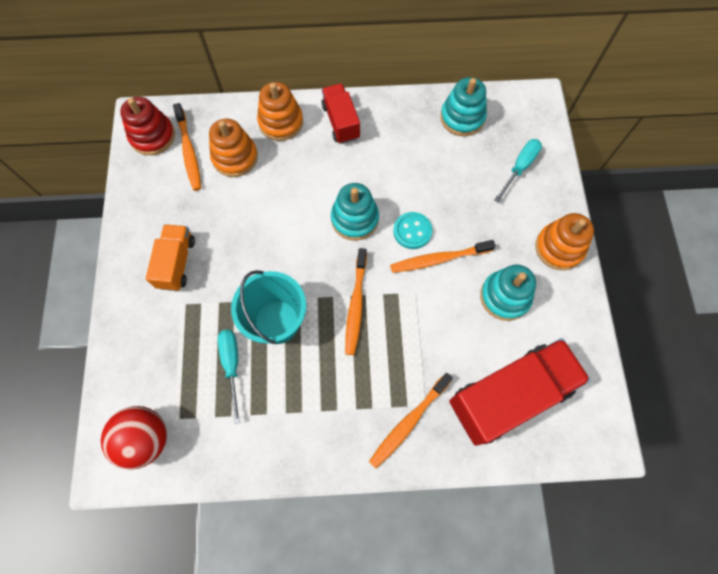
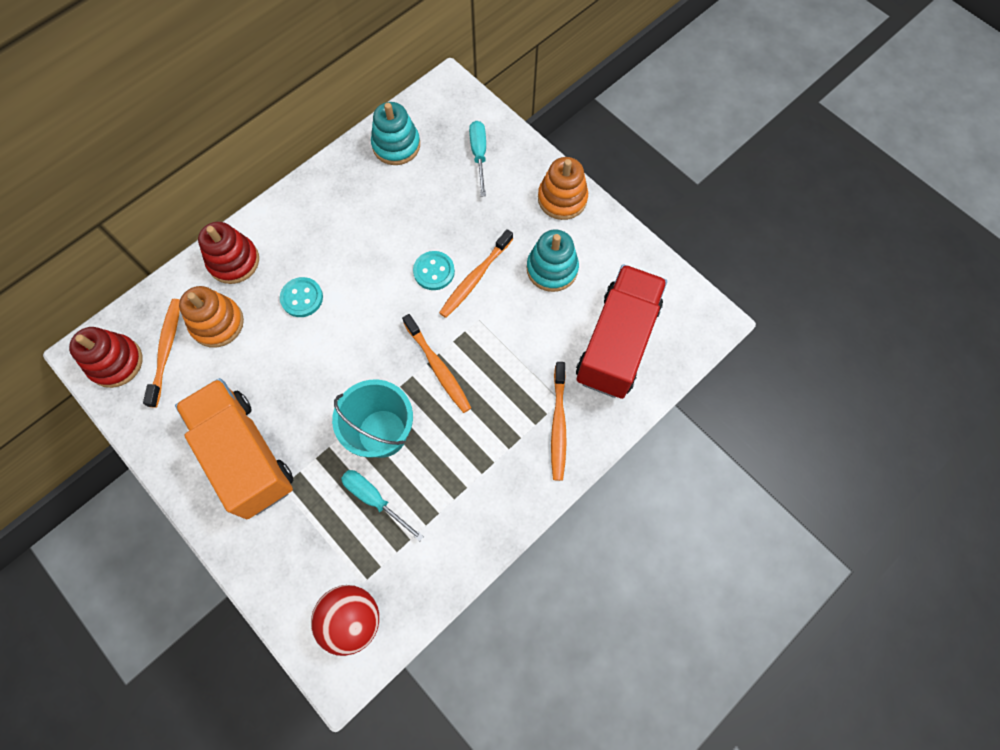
camera: 40 degrees left, 0 degrees up
(176, 263) = (245, 455): orange truck -> orange truck, size x1.79
(189, 152) = (166, 350): orange toothbrush -> orange toothbrush turned 120 degrees counterclockwise
(281, 122) = (234, 261): orange stacking toy -> red stacking toy
(304, 181) = (302, 298): none -> turquoise button
(341, 122) = (291, 222): red truck -> none
(355, 219) = (376, 297): turquoise stacking toy -> none

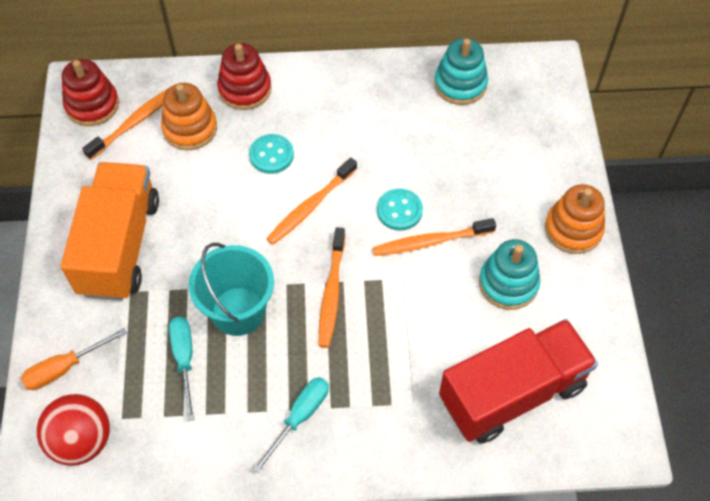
camera: 40 degrees right, 10 degrees down
(288, 579) = (64, 368): none -> orange screwdriver
(479, 155) = (527, 140): turquoise screwdriver -> turquoise screwdriver (300, 417)
(558, 425) = (392, 422): orange toothbrush -> orange toothbrush (310, 206)

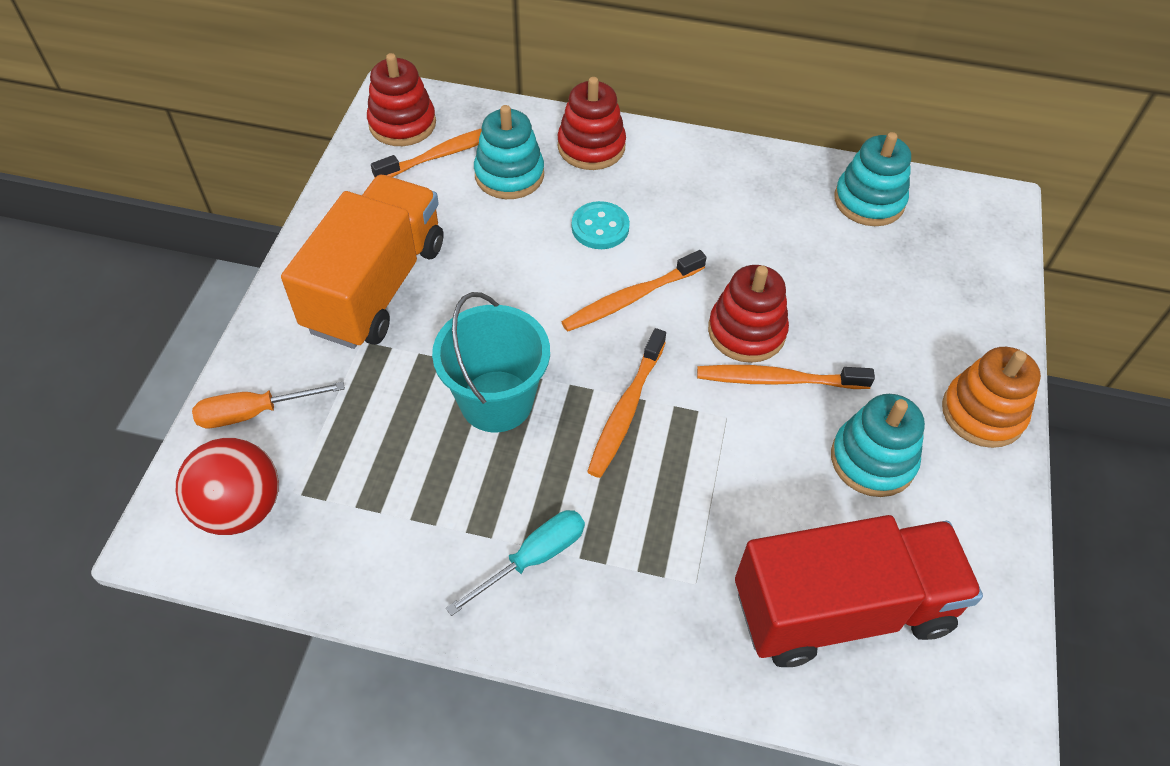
camera: 15 degrees right, 5 degrees down
(184, 359) = (407, 442): turquoise screwdriver -> none
(190, 128) = (509, 175): orange stacking toy -> turquoise stacking toy
(399, 210) = (746, 331): turquoise button -> red stacking toy

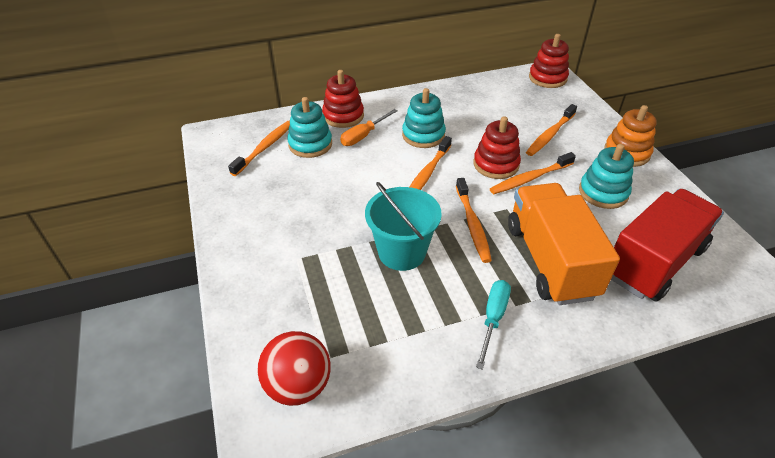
camera: 30 degrees left, 10 degrees down
(254, 413) = (261, 328): orange screwdriver -> orange screwdriver (363, 136)
(376, 287) = (281, 227): orange truck -> orange truck (550, 260)
(402, 124) = (225, 143): red stacking toy -> red stacking toy (547, 78)
(600, 227) = (381, 149): turquoise button -> none
(869, 201) = (497, 90): turquoise stacking toy -> turquoise stacking toy (423, 135)
(881, 321) = (550, 135): none -> orange toothbrush

